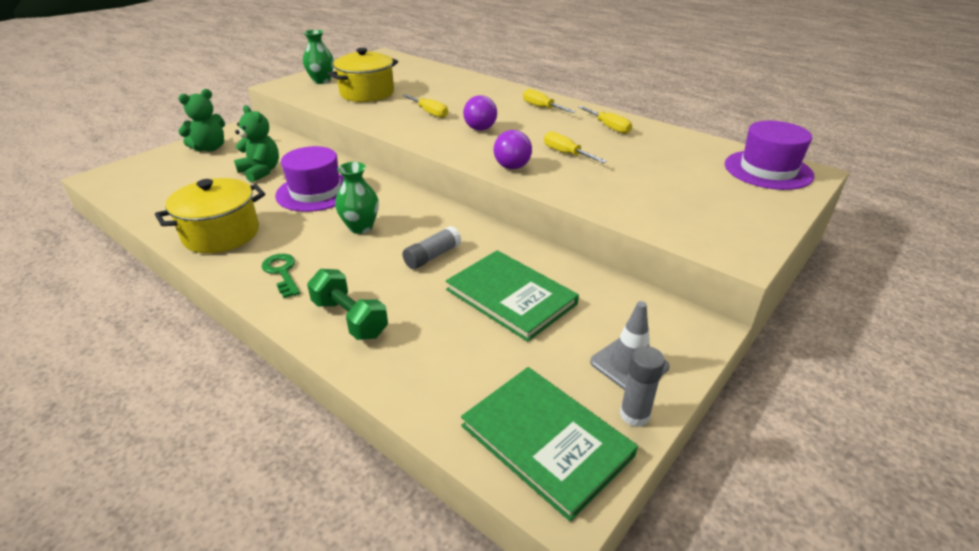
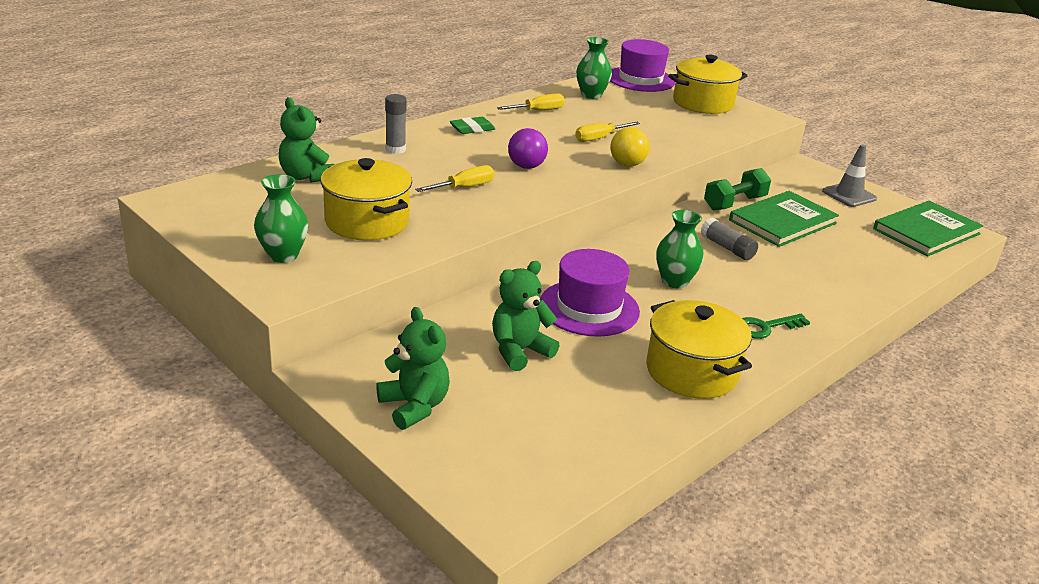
camera: 85 degrees left, 5 degrees down
(350, 318) = (829, 292): green dumbbell -> green dumbbell (734, 203)
(425, 75) = (306, 176): none -> green teddy bear
(512, 167) = (627, 164): purple ball -> yellow ball
(542, 107) = (472, 129): yellow screwdriver -> green eraser
(634, 414) = (894, 202): grey glue stick -> grey glue stick (395, 149)
(680, 147) = (591, 95): none -> green vase
(734, 207) = (703, 103): none -> yellow pot

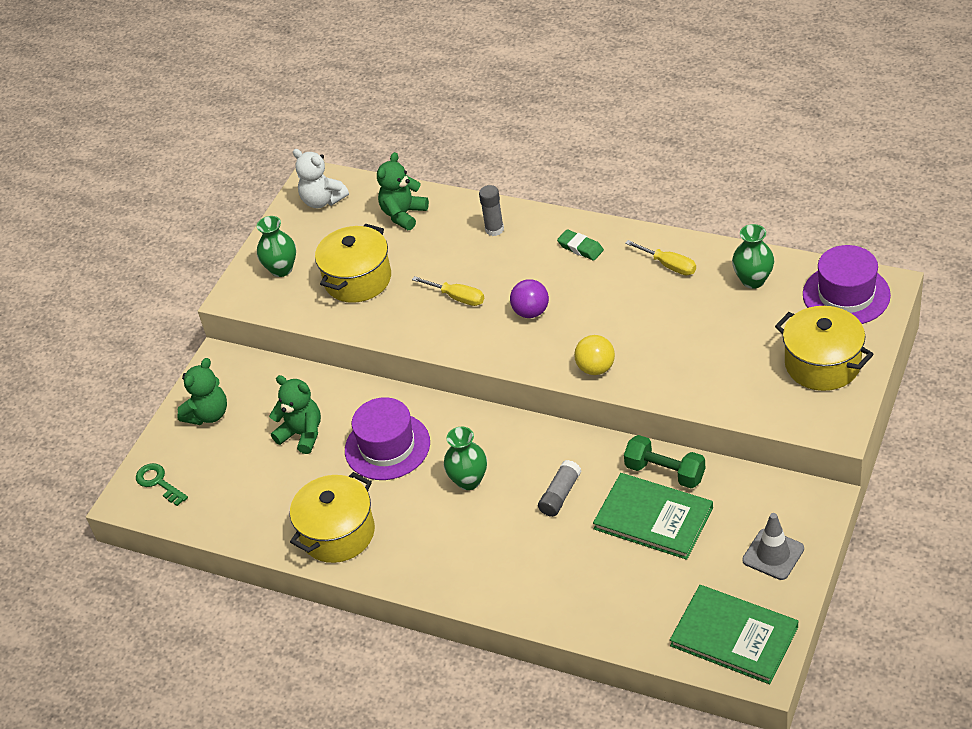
camera: 75 degrees right, 15 degrees up
(211, 205) = (322, 200): none -> white teddy bear
(599, 138) = (641, 329): yellow screwdriver -> none
(765, 327) = (434, 558): green key -> green key (158, 482)

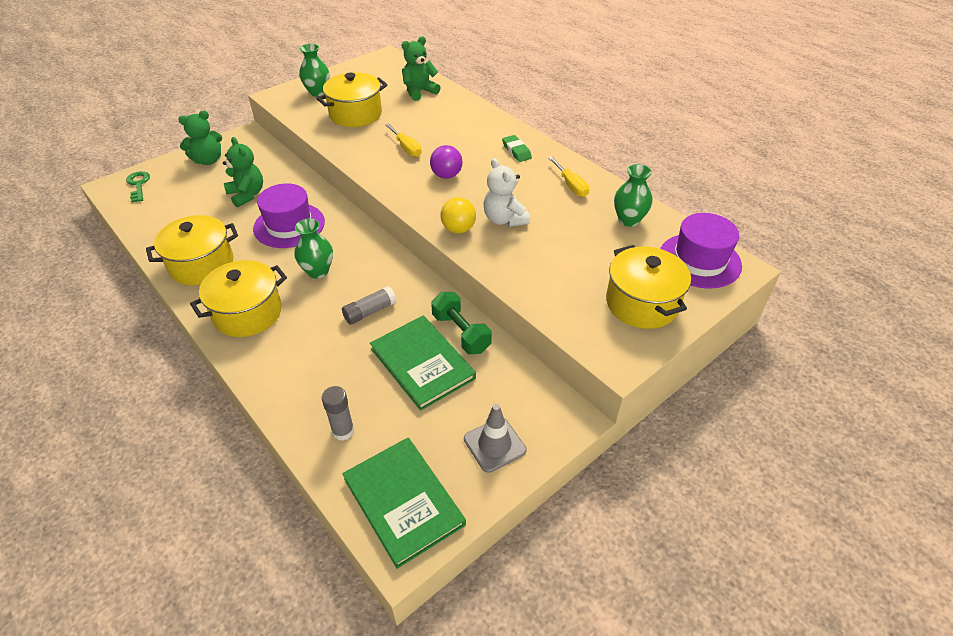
camera: 20 degrees right, 0 degrees up
(322, 200) = (379, 68): white teddy bear -> white teddy bear (504, 219)
(439, 556) = (248, 313): none -> yellow pot
(494, 229) = (468, 120): grey glue stick -> grey glue stick (343, 431)

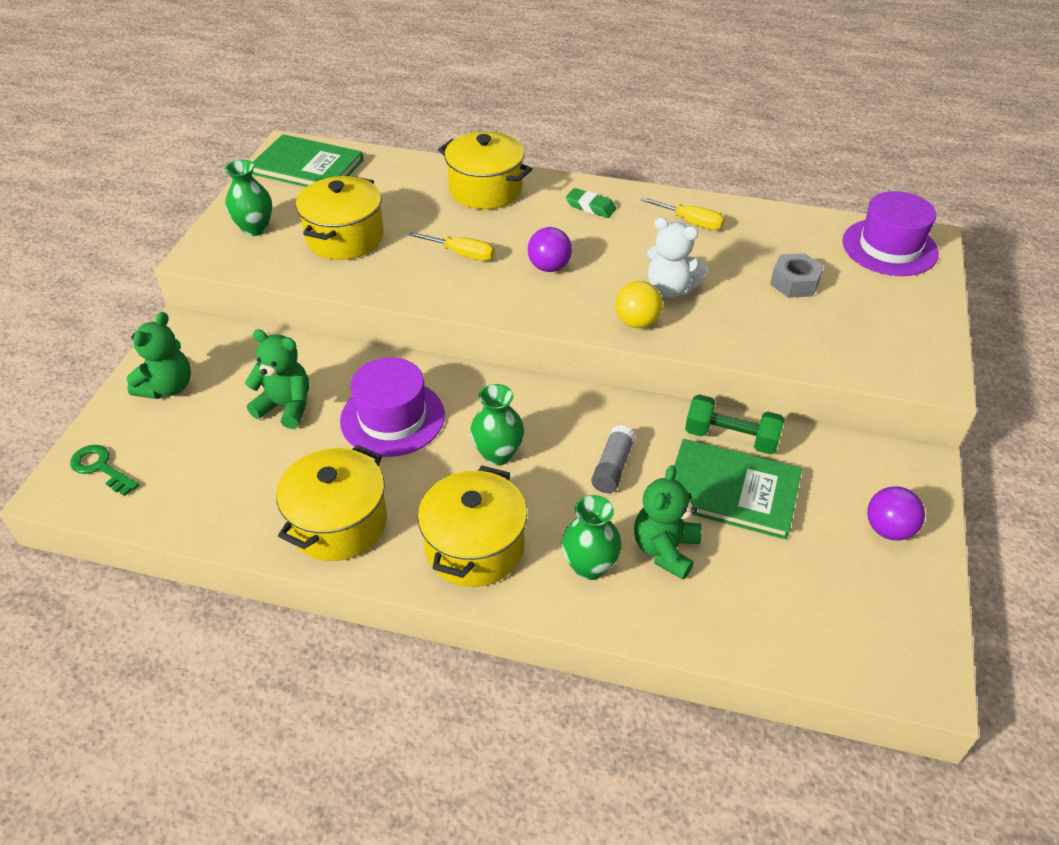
camera: 35 degrees left, 0 degrees up
(343, 431) = (738, 607): grey glue stick -> none
(403, 501) = (875, 636): green book -> green book (307, 167)
(419, 92) = (390, 178): green teddy bear -> green teddy bear (665, 549)
(494, 444) = (888, 529): grey traffic cone -> purple ball
(595, 252) = (794, 283): none -> grey nut
(628, 220) = (785, 235): green vase -> green vase (589, 566)
(642, 303) = (891, 314): yellow pot -> yellow pot (485, 190)

